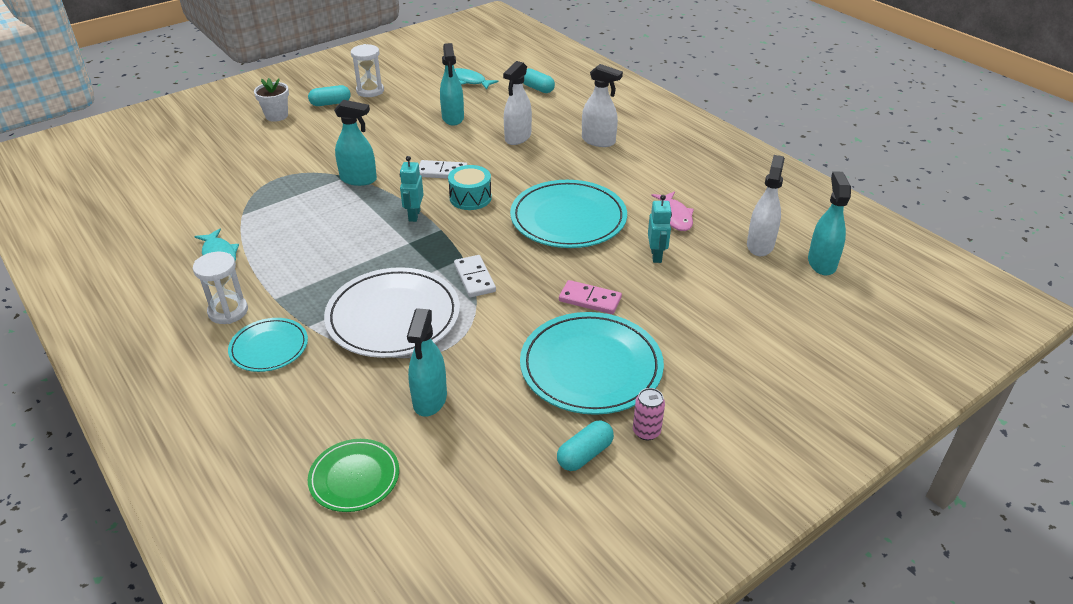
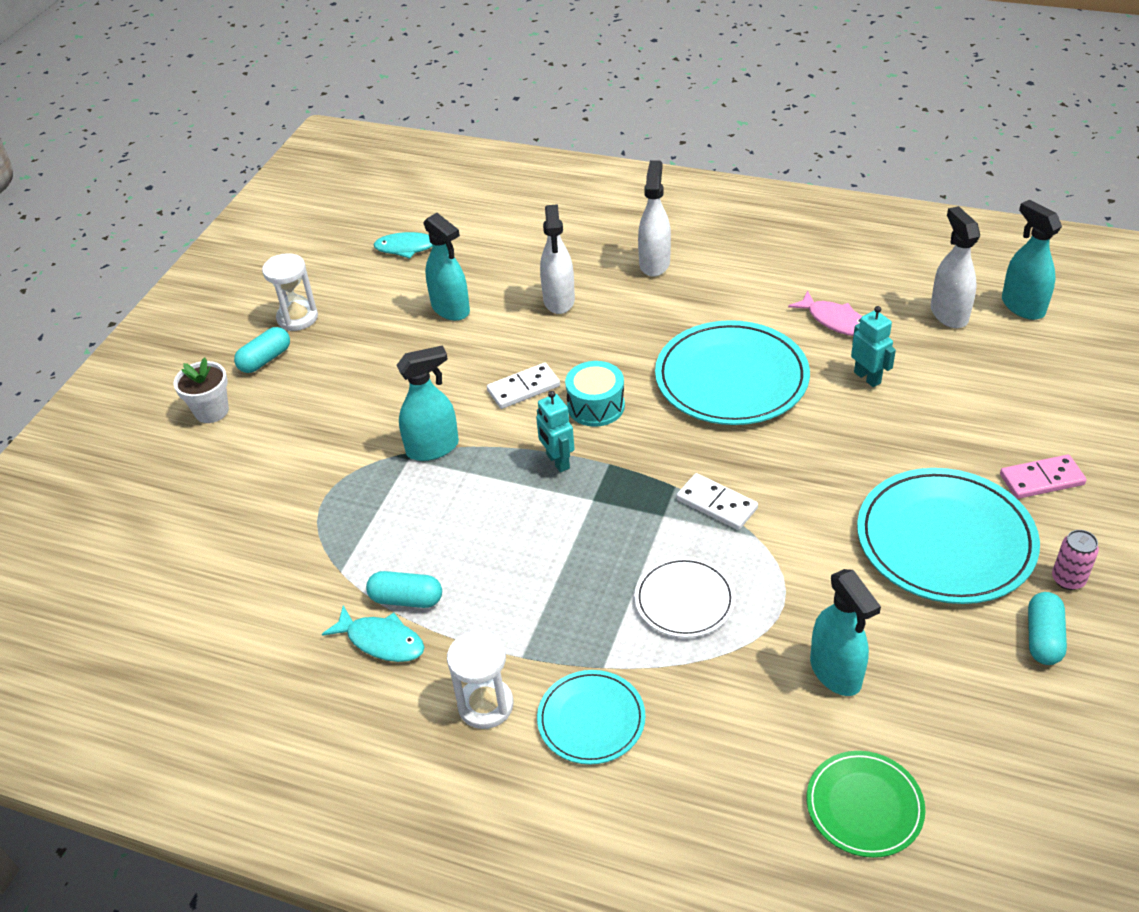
camera: 30 degrees left, 5 degrees up
(393, 317) = (684, 600): white plate -> white plate, size x0.56
(537, 88) = (506, 223): turquoise capsule -> turquoise capsule (406, 599)
(590, 299) = (860, 464): pink domino -> pink domino (1041, 480)
(598, 141) = (654, 263): white spray bottle -> white spray bottle turned 75 degrees counterclockwise

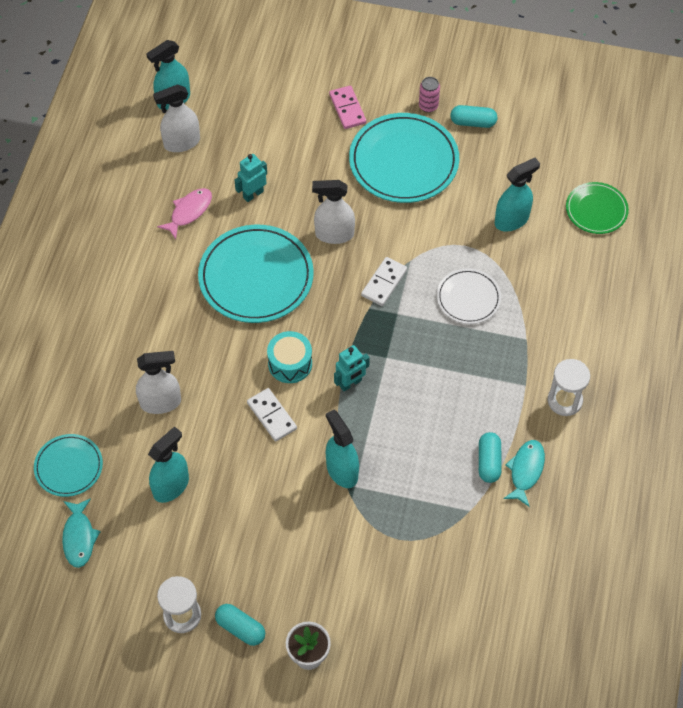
camera: 100 degrees left, 15 degrees up
(591, 719) = (565, 342): turquoise plate -> turquoise plate (69, 467)
(654, 263) = (111, 335): white spray bottle -> white spray bottle (334, 234)

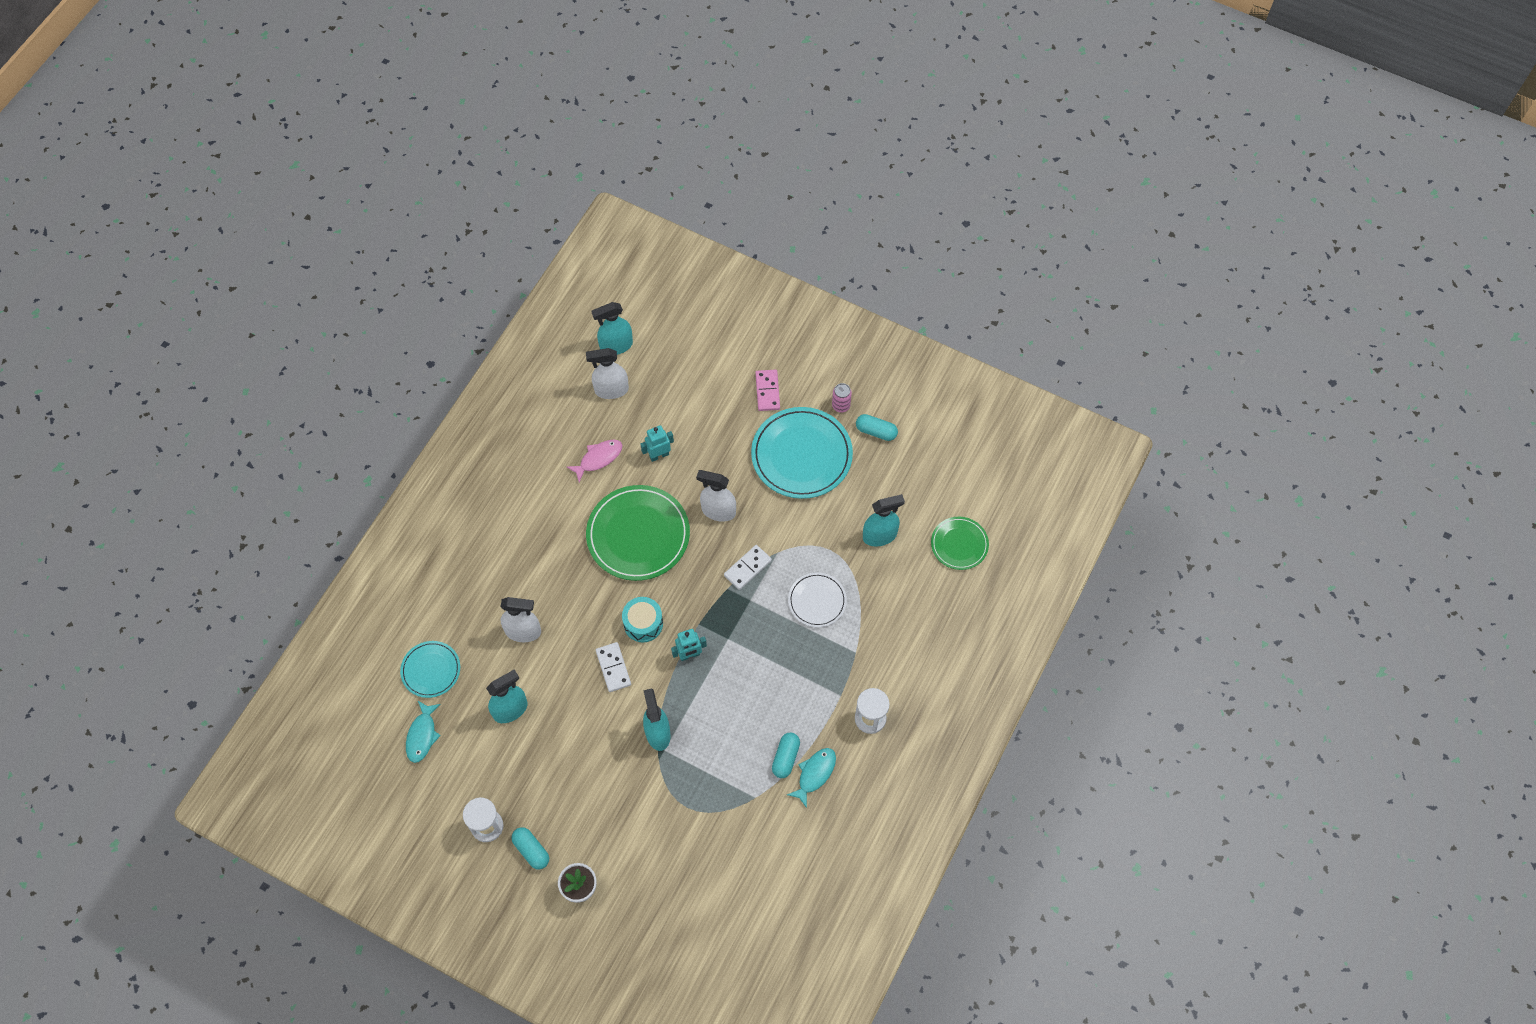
camera: 15 degrees right, 5 degrees up
(256, 277) = (638, 535): turquoise plate -> green plate

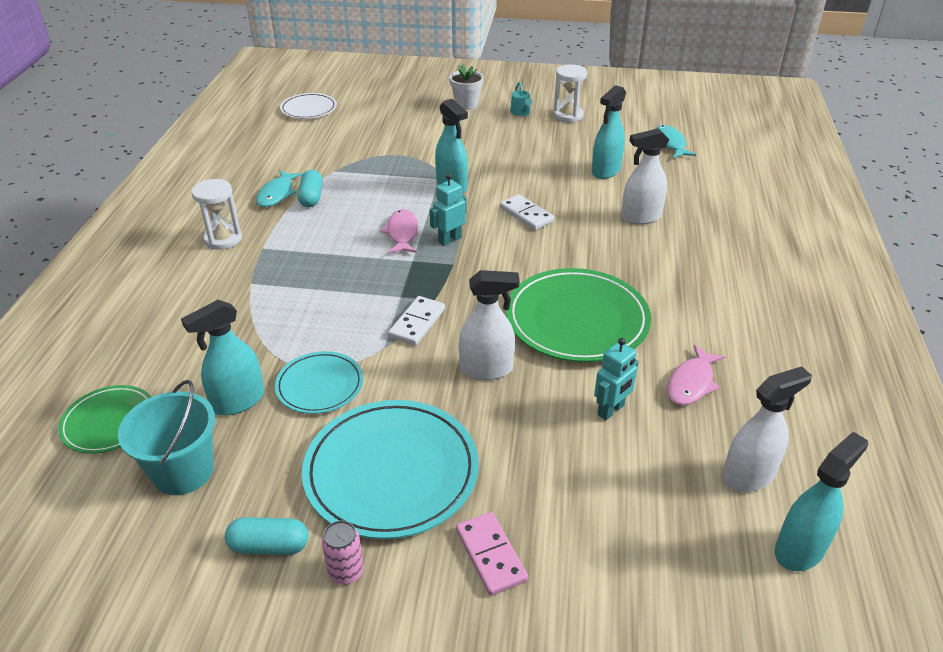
camera: 160 degrees right, 25 degrees down
(431, 670) = (704, 176): turquoise plate -> turquoise plate (319, 385)
(531, 850) = (521, 112): turquoise capsule -> turquoise watering can
(643, 623) = (517, 250): turquoise drum -> none
(724, 677) = (402, 233): none -> pink fish
(817, 601) = (313, 315): white plate -> white plate (308, 109)
(917, 493) = (183, 471): none -> turquoise bucket

